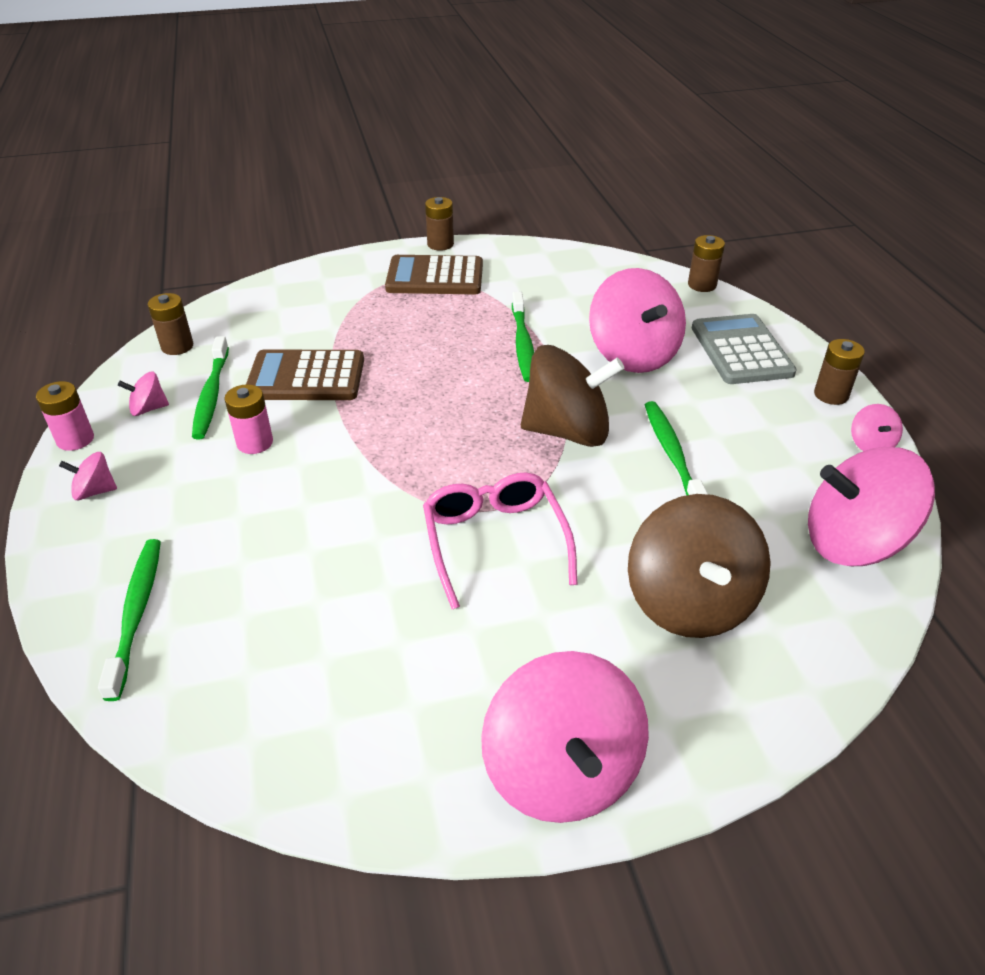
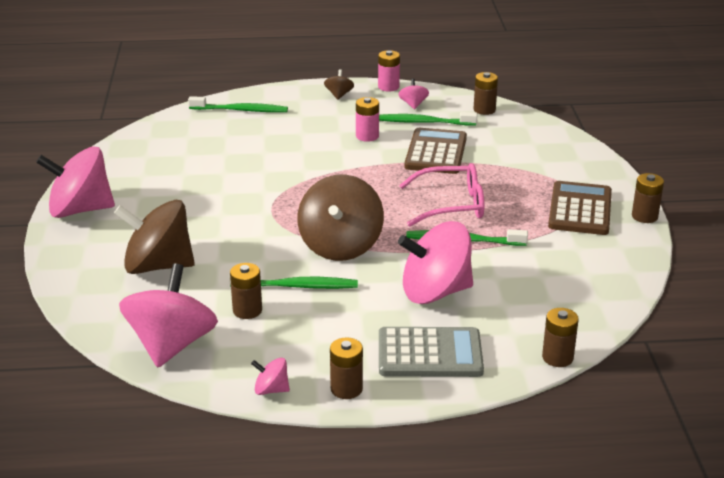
camera: 100 degrees right, 10 degrees down
(95, 491) = (339, 95): pink spinning top -> brown spinning top
(495, 542) = (241, 207): pink glasses -> pink glasses (451, 205)
(744, 488) = (247, 310): none -> brown battery

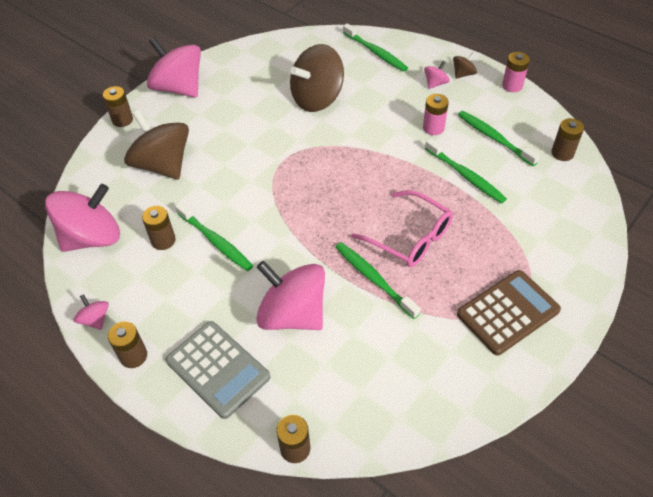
camera: 45 degrees right, 20 degrees up
(340, 246) = (285, 224): brown spinning top -> brown spinning top (317, 99)
(413, 104) = (509, 115): pink spinning top -> pink spinning top (435, 83)
(436, 152) = (465, 175): brown calculator -> green toothbrush
(644, 216) = (556, 360): brown battery -> brown battery (122, 120)

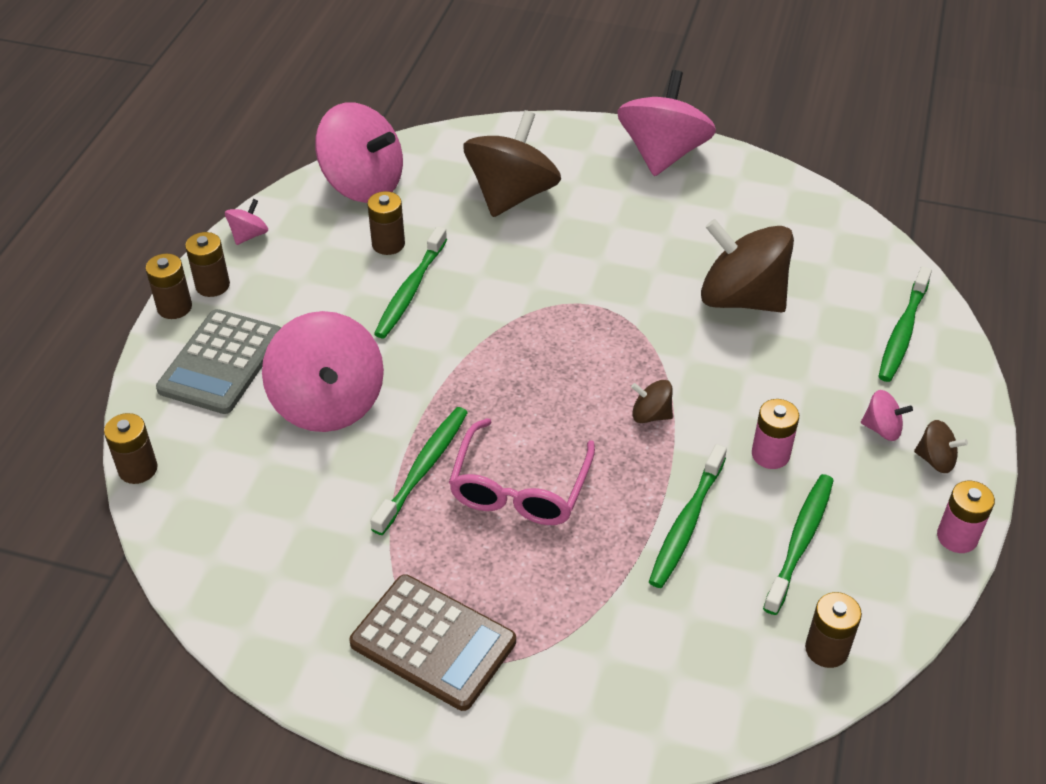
camera: 65 degrees right, 5 degrees down
(122, 120) = (568, 129): brown battery -> brown battery (174, 307)
(292, 314) = (328, 403): pink spinning top -> pink spinning top turned 150 degrees clockwise
(383, 164) = (650, 415): none -> brown spinning top

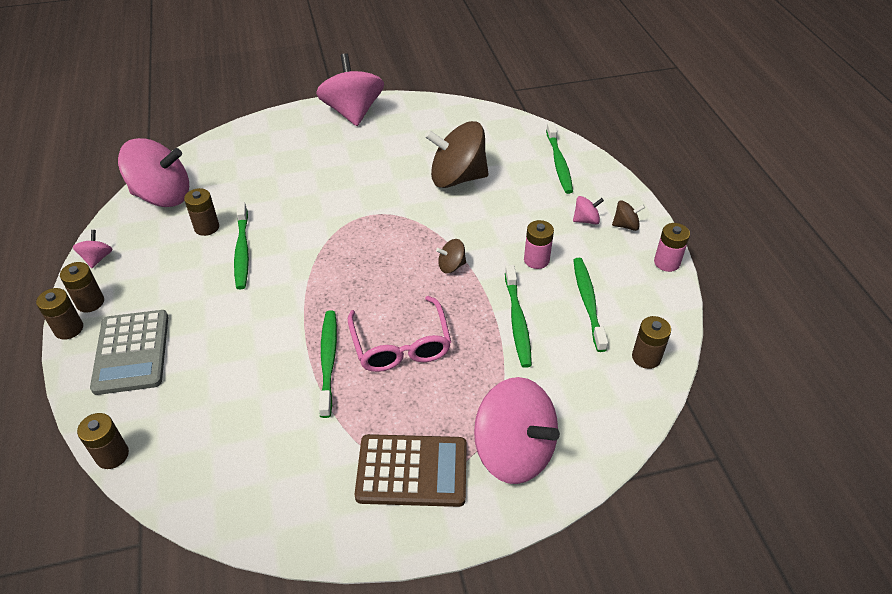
camera: 30 degrees left, 0 degrees up
(328, 403) = (232, 347): pink spinning top -> pink spinning top (514, 451)
(512, 195) = (272, 168): brown spinning top -> none

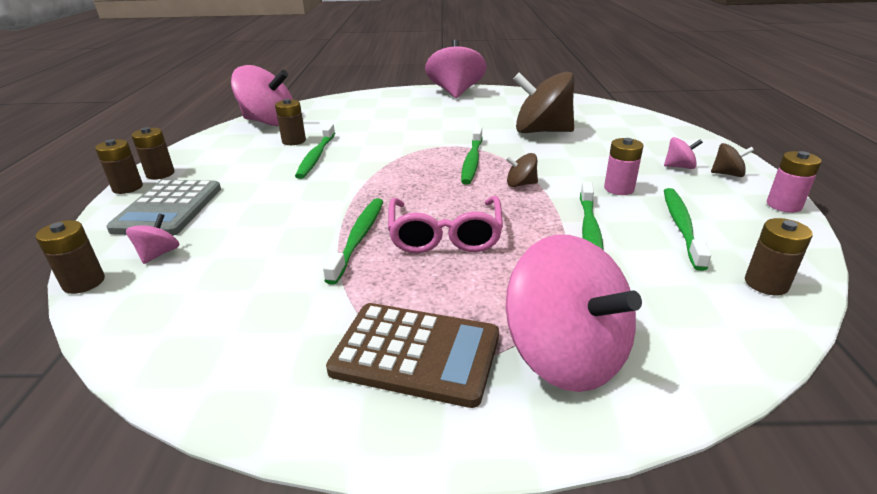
camera: 15 degrees right, 15 degrees down
(97, 258) = (188, 150): pink spinning top -> pink spinning top (159, 254)
(559, 163) = (649, 130): green toothbrush -> green toothbrush (472, 161)

